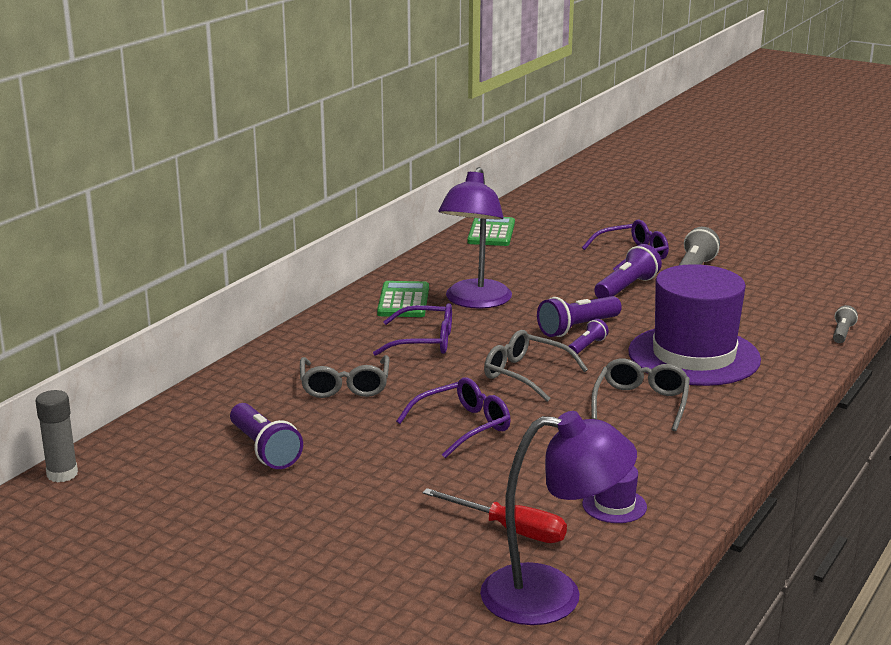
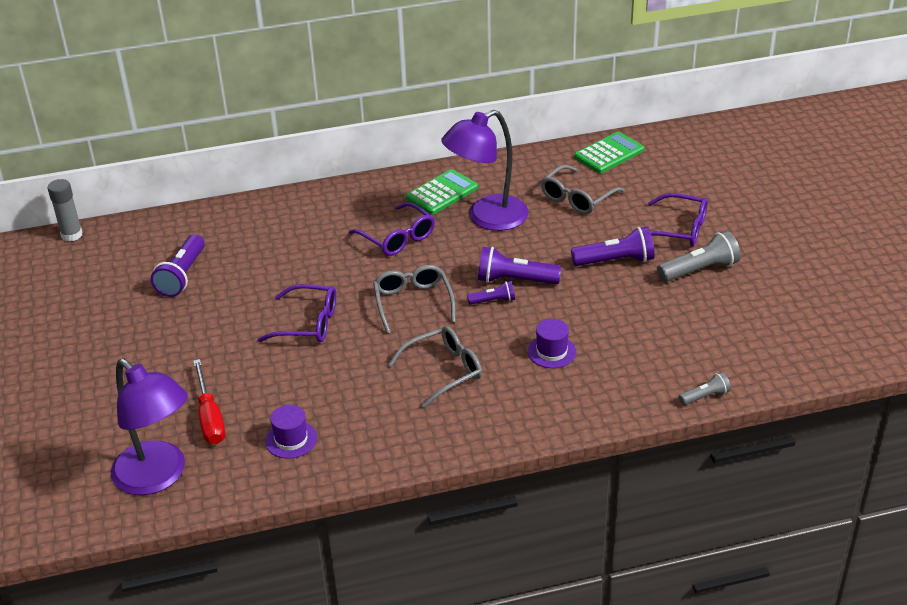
camera: 45 degrees right, 15 degrees up
(345, 386) = (295, 250): grey glasses -> grey glasses (577, 198)
(694, 356) = (551, 352): purple hat -> purple hat, size x0.40

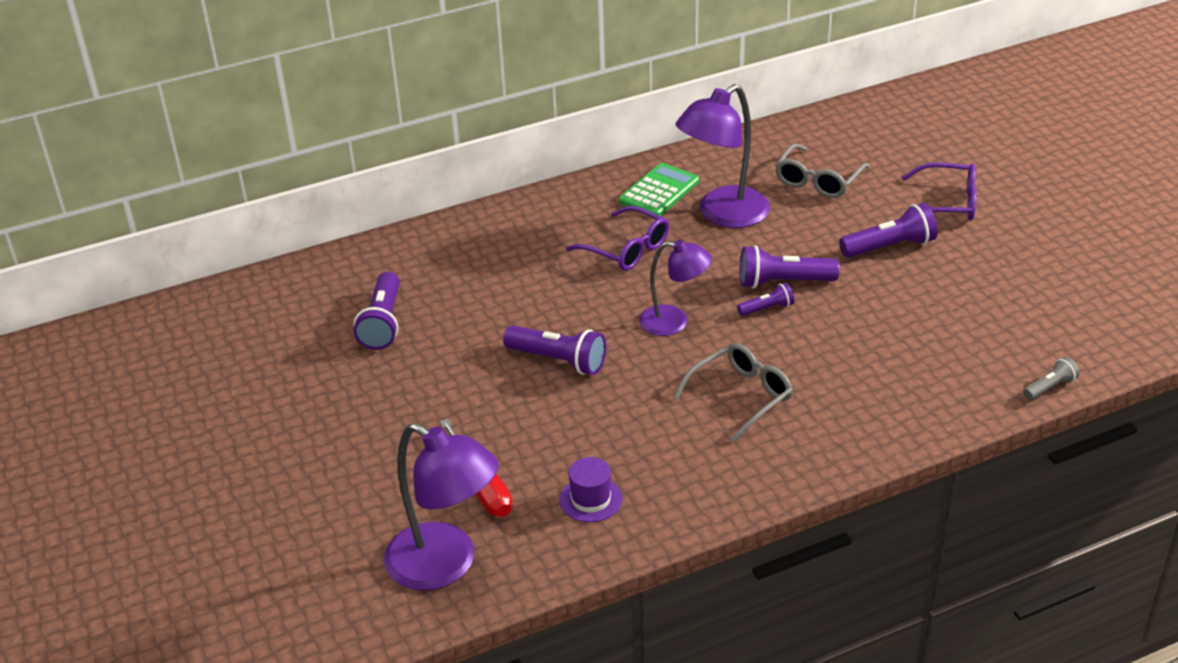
camera: 10 degrees left, 0 degrees up
(72, 235) = (225, 290): grey glue stick -> none
(308, 323) = (558, 361): purple glasses -> purple flashlight
(413, 303) = (674, 322): grey glasses -> purple lamp
(551, 352) = (857, 358): purple hat -> none
(609, 153) = (834, 126): green calculator -> none
(699, 270) = (988, 246): grey flashlight -> none

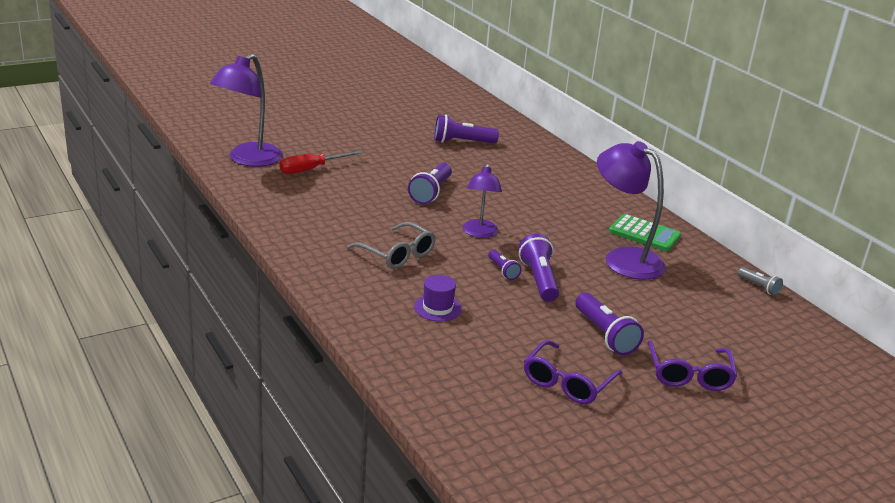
camera: 80 degrees right, 10 degrees down
(591, 499) = (296, 200): purple hat -> purple hat (437, 308)
(626, 249) = (563, 219): purple glasses -> purple glasses (567, 382)
(818, 180) = (694, 306): grey glasses -> none
(1050, 387) = (415, 400): grey flashlight -> grey flashlight (759, 287)

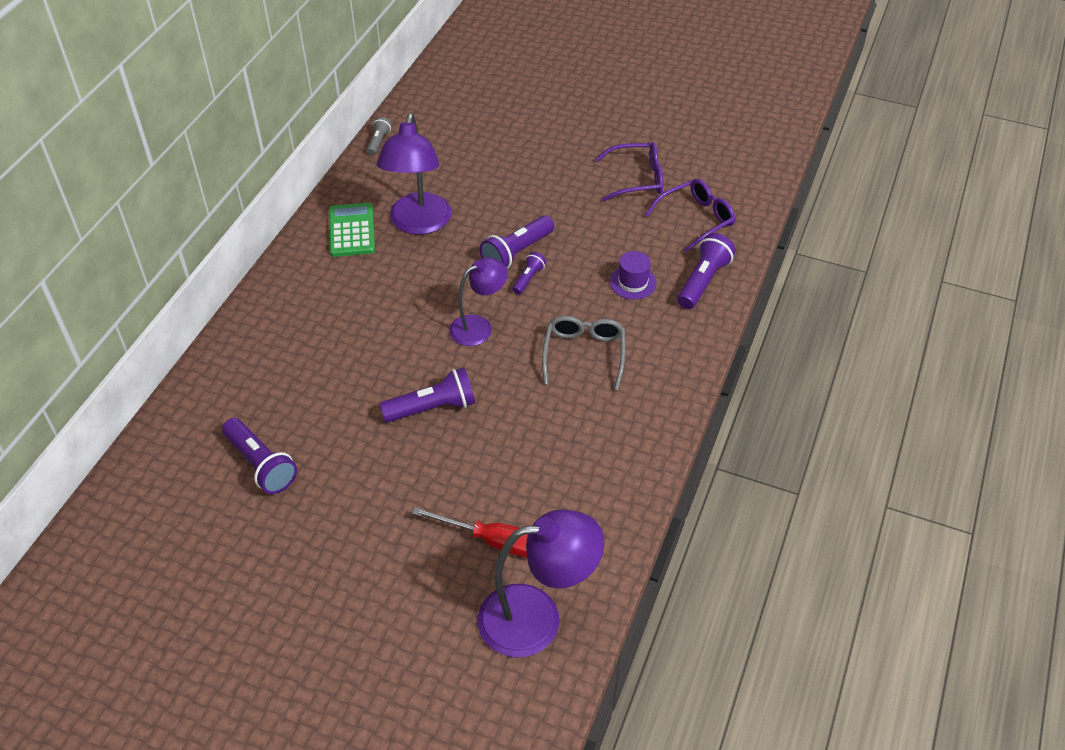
camera: 125 degrees left, 20 degrees up
(604, 335) = (554, 187): purple flashlight -> purple flashlight (703, 281)
(689, 374) = (555, 134): purple glasses -> purple glasses (696, 219)

